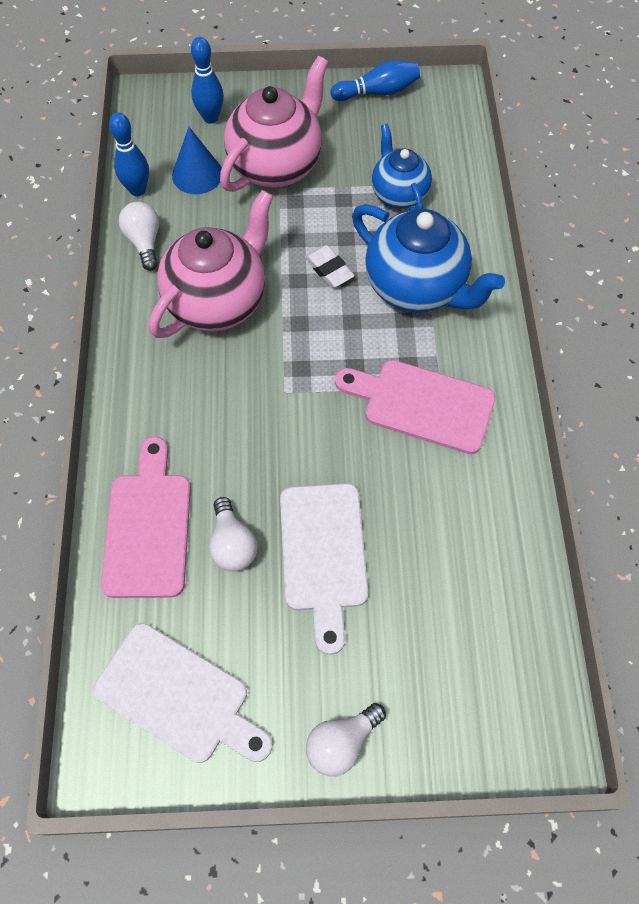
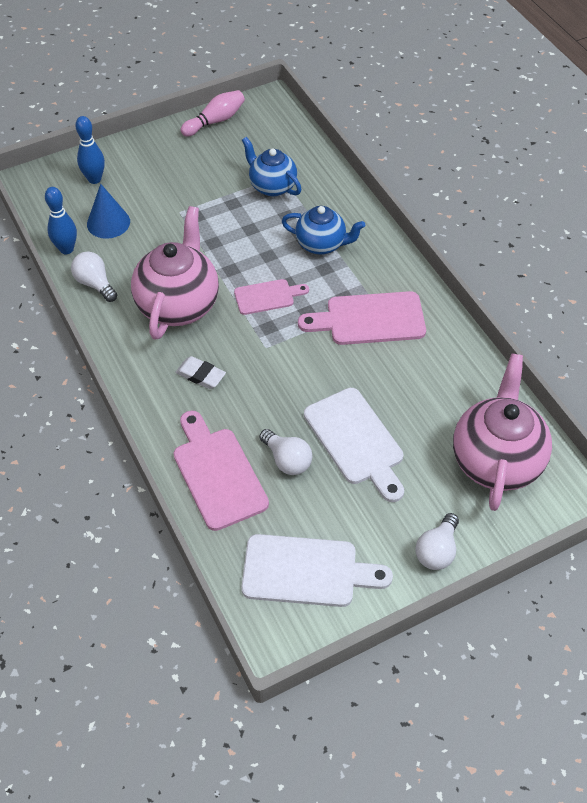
camera: 25 degrees left, 10 degrees down
(276, 165) = (167, 196): pink teapot -> pink teapot (496, 460)
(320, 329) = (267, 297): none -> pink cutting board
(329, 269) = (250, 254): white eraser -> white eraser (200, 375)
(377, 92) = (215, 121): blue bowling pin -> pink bowling pin
(417, 288) = (322, 244): blue teapot -> blue teapot, size x0.61

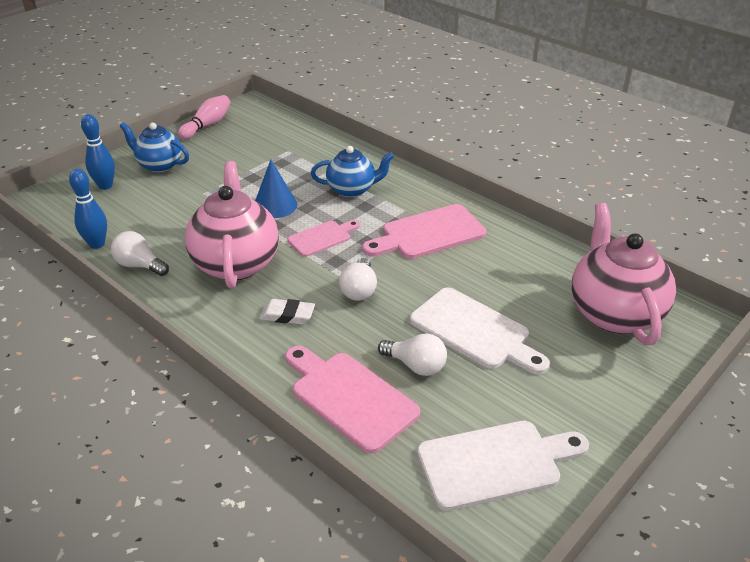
camera: 20 degrees left, 15 degrees down
(108, 222) = (133, 215): blue cone -> blue cone (275, 205)
(272, 186) = (283, 159): blue teapot -> blue teapot (159, 165)
(437, 551) = (612, 404): white light bulb -> white light bulb (359, 290)

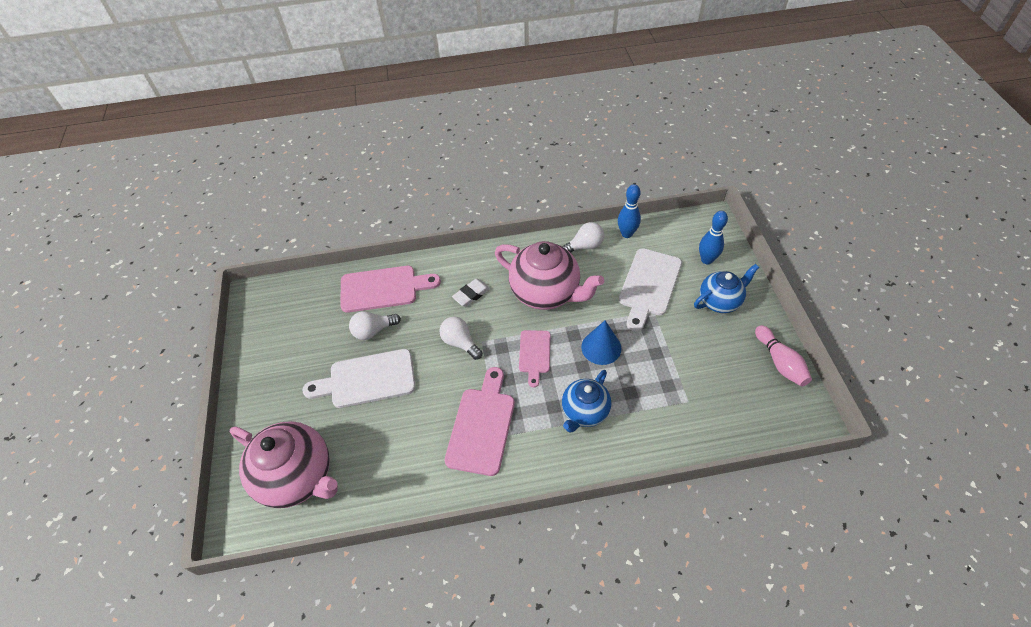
camera: 130 degrees right, 15 degrees up
(495, 463) = (285, 321): white cutting board -> white cutting board (649, 285)

